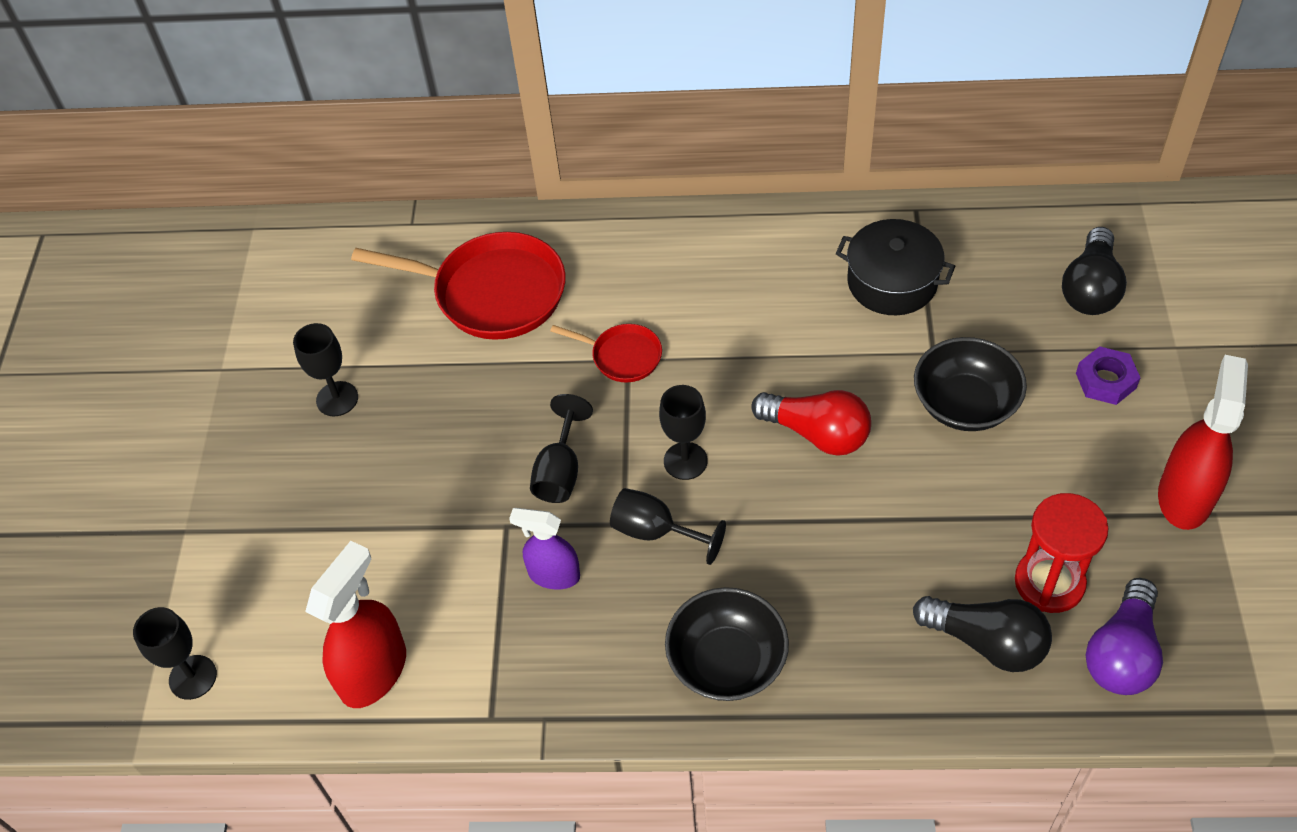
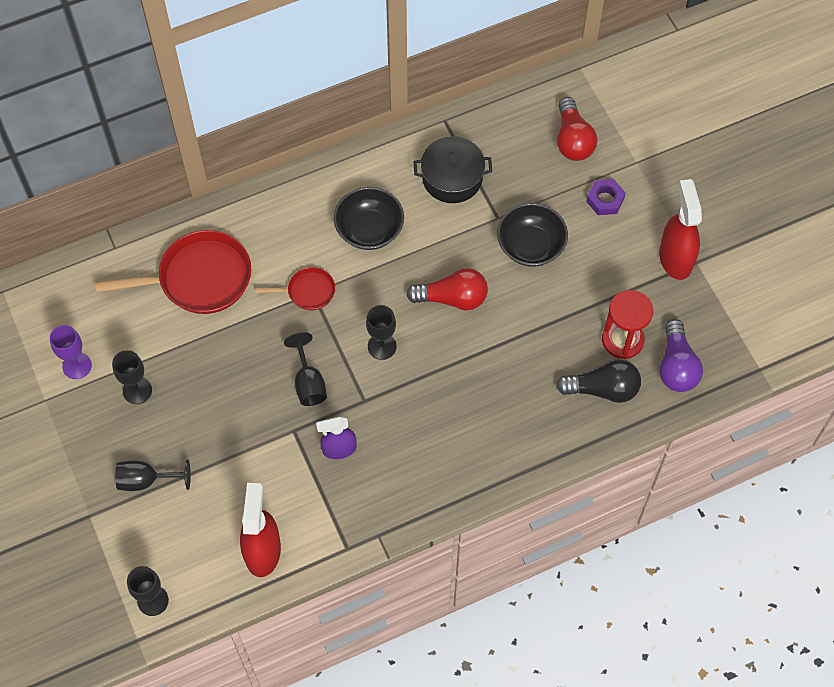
camera: 30 degrees left, 10 degrees up
(283, 343) = (77, 366): none -> purple goblet
(655, 532) = (386, 398): black goblet -> black goblet (146, 480)
(727, 661) = (465, 459): black bowl -> black bowl (369, 229)
(1090, 288) = (572, 140): black light bulb -> red light bulb

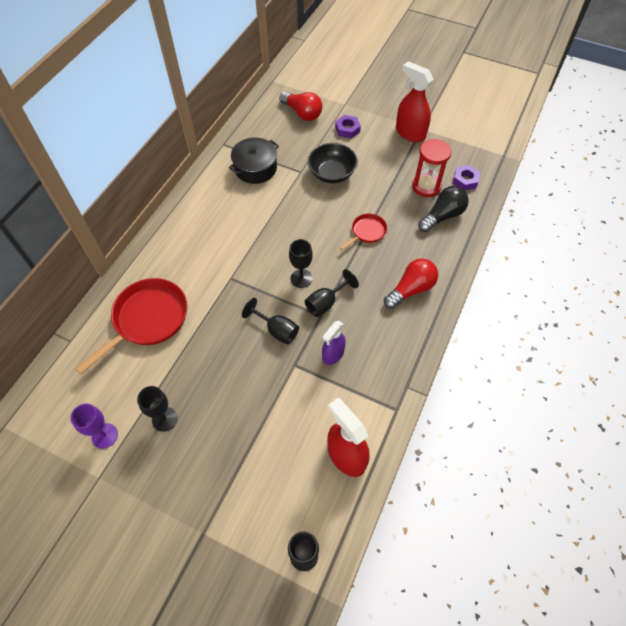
camera: 40 degrees left, 5 degrees down
(146, 480) = (224, 474): black goblet -> black goblet (326, 303)
(307, 291) = (227, 279): red pan -> red pan (367, 232)
(369, 229) = (233, 223): black bowl -> none
(452, 298) = (316, 226): red light bulb -> red light bulb (411, 289)
(676, 366) = (465, 180): purple light bulb -> purple nut

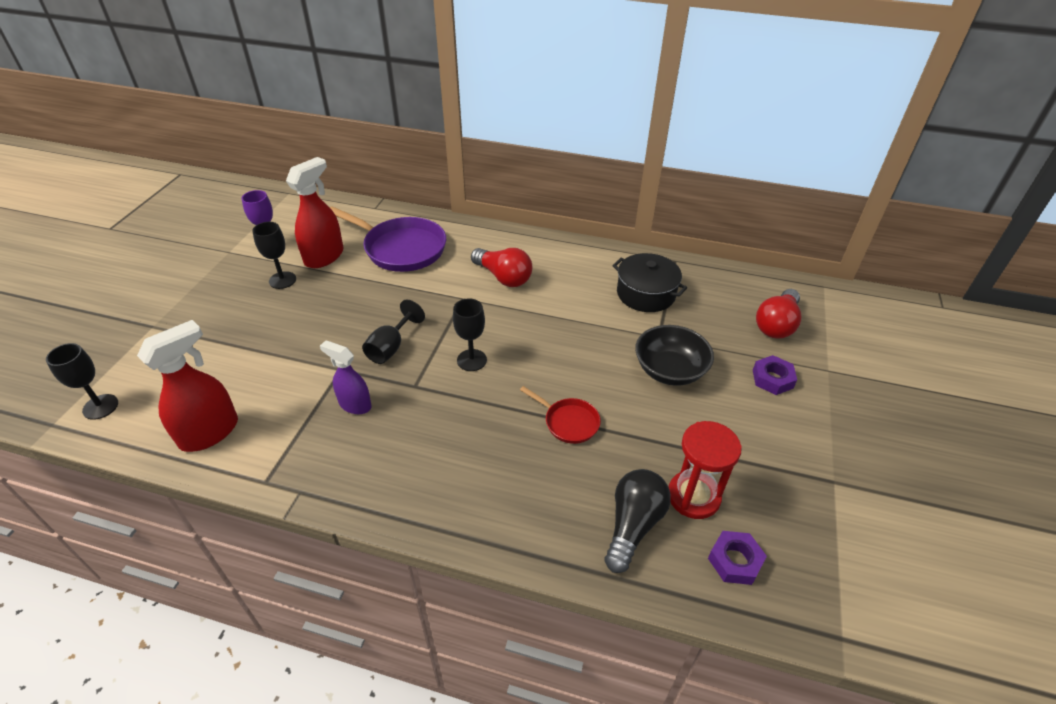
camera: 80 degrees right, 15 degrees down
(147, 320) = (401, 248): red pan -> purple pan
(326, 303) = (435, 389): black goblet -> none
(410, 133) = (812, 464): red spray bottle -> red spray bottle (324, 256)
(411, 289) = (469, 486): red light bulb -> red light bulb (503, 277)
(442, 216) = (633, 525): black light bulb -> black light bulb turned 105 degrees counterclockwise

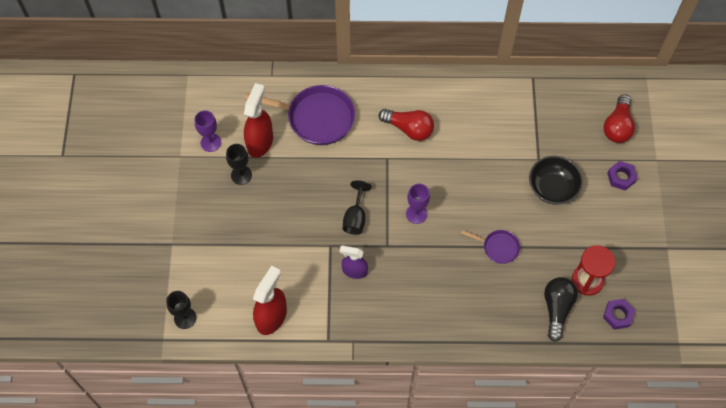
camera: 15 degrees left, 20 degrees up
(471, 360) = (416, 214): black goblet -> purple goblet
(568, 422) = (498, 247): red pan -> purple pan
(646, 293) = (519, 119): black pot -> none

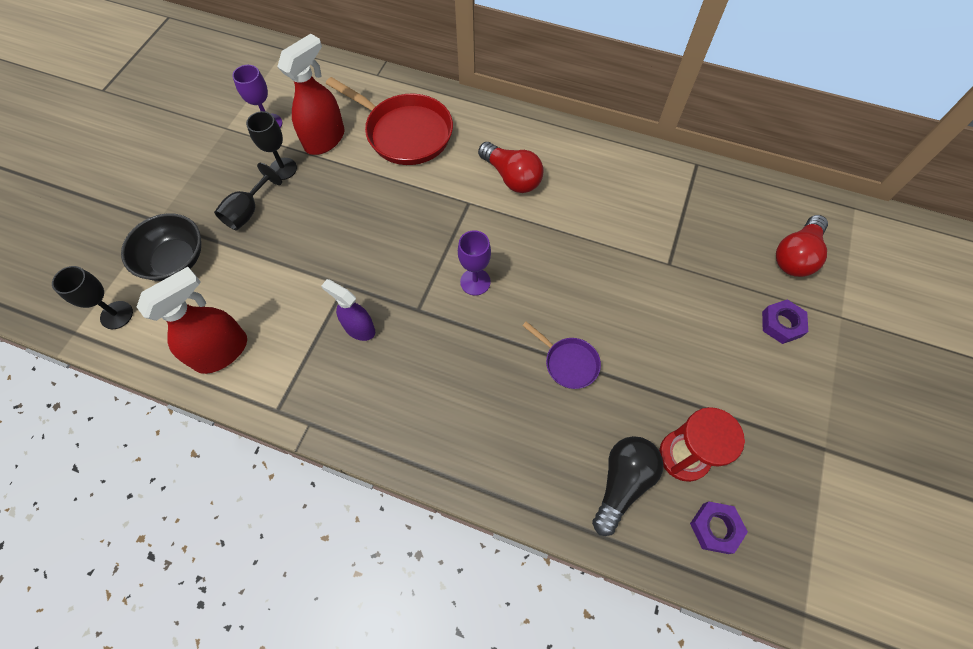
camera: 20 degrees right, 0 degrees up
(316, 118) = (404, 132): purple pan -> red pan
(355, 217) = (394, 261): black goblet -> black goblet (248, 211)
(552, 188) = (676, 307): black bowl -> black bowl (175, 260)

